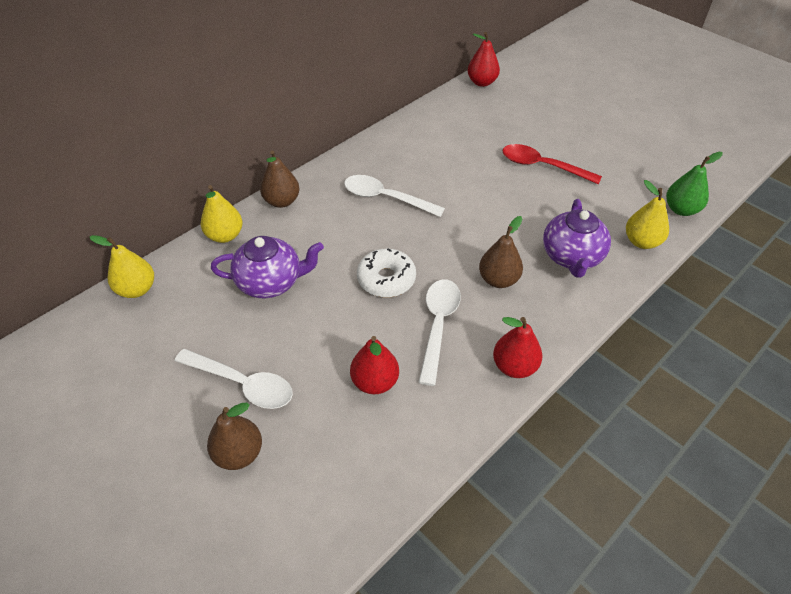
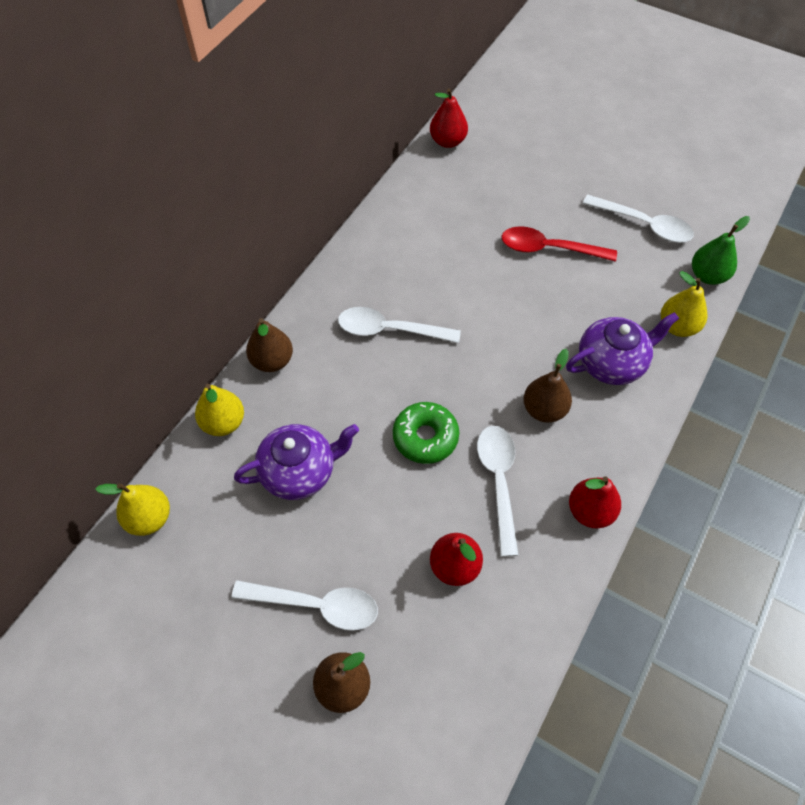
camera: 15 degrees left, 10 degrees up
(386, 279) = (425, 437): white donut -> green donut
(571, 257) = (612, 363): purple teapot -> purple teapot turned 105 degrees counterclockwise
(632, 163) = (643, 224): none -> white spoon

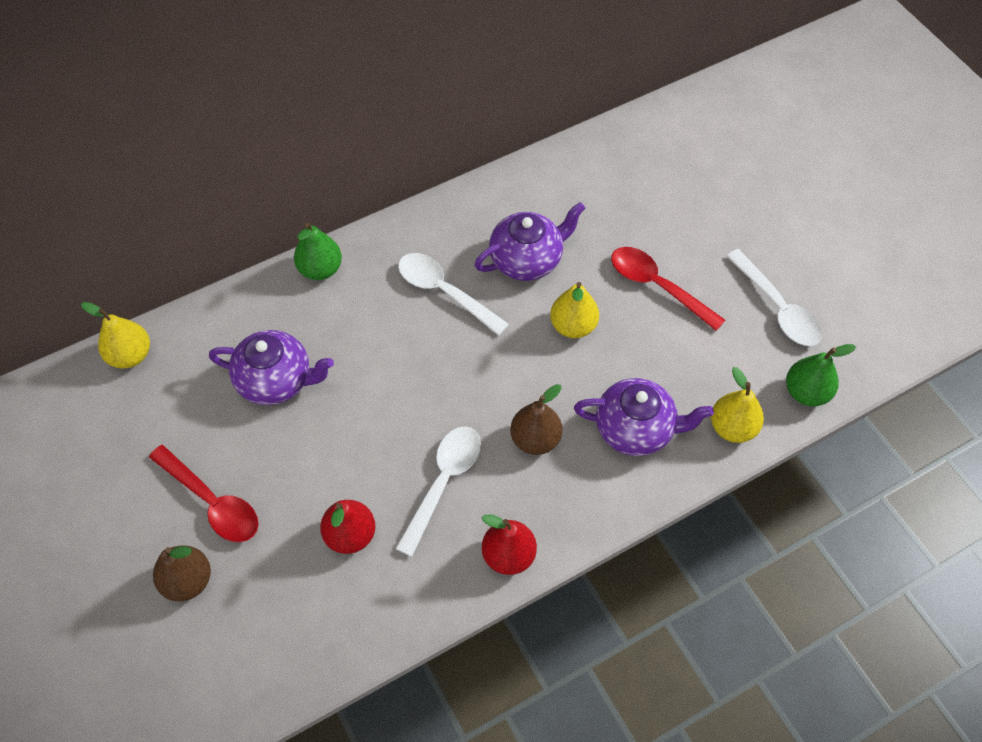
camera: 30 degrees right, 0 degrees up
(223, 423) = (242, 304): yellow pear -> yellow pear (573, 326)
(272, 361) = (320, 269): brown pear -> green pear
(315, 605) = (211, 501): white spoon -> red spoon
(425, 437) = (406, 407): green donut -> none
(437, 274) = (527, 260): none -> purple teapot
(448, 141) = (634, 130): red pear -> none

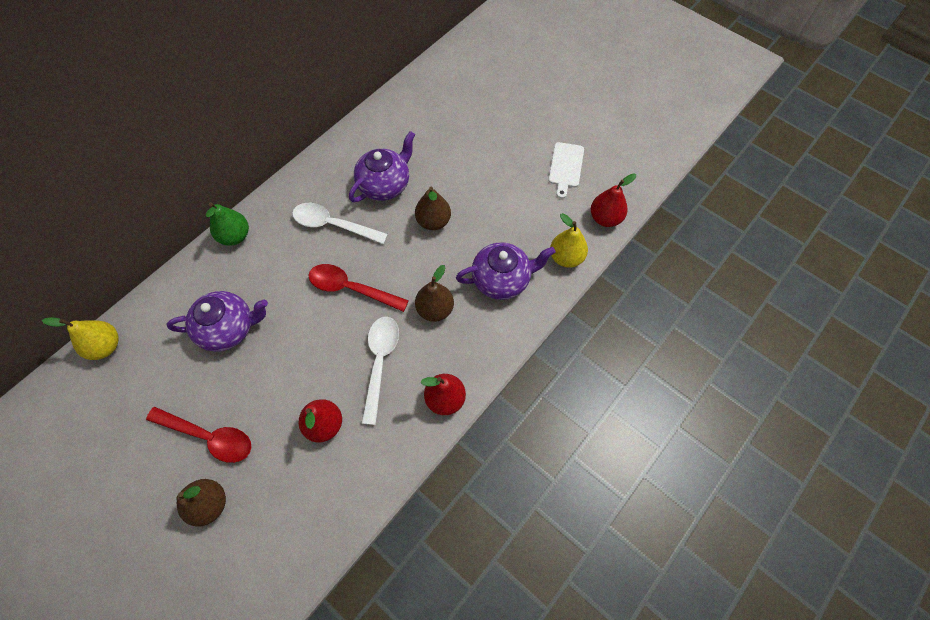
camera: 20 degrees left, 5 degrees up
(573, 326) = (433, 221): yellow pear -> brown pear
(658, 286) = (482, 177): red spoon -> red spoon (352, 289)
(777, 307) = (566, 167): white spoon -> white cutting board
(806, 392) = (605, 218): green pear -> red pear

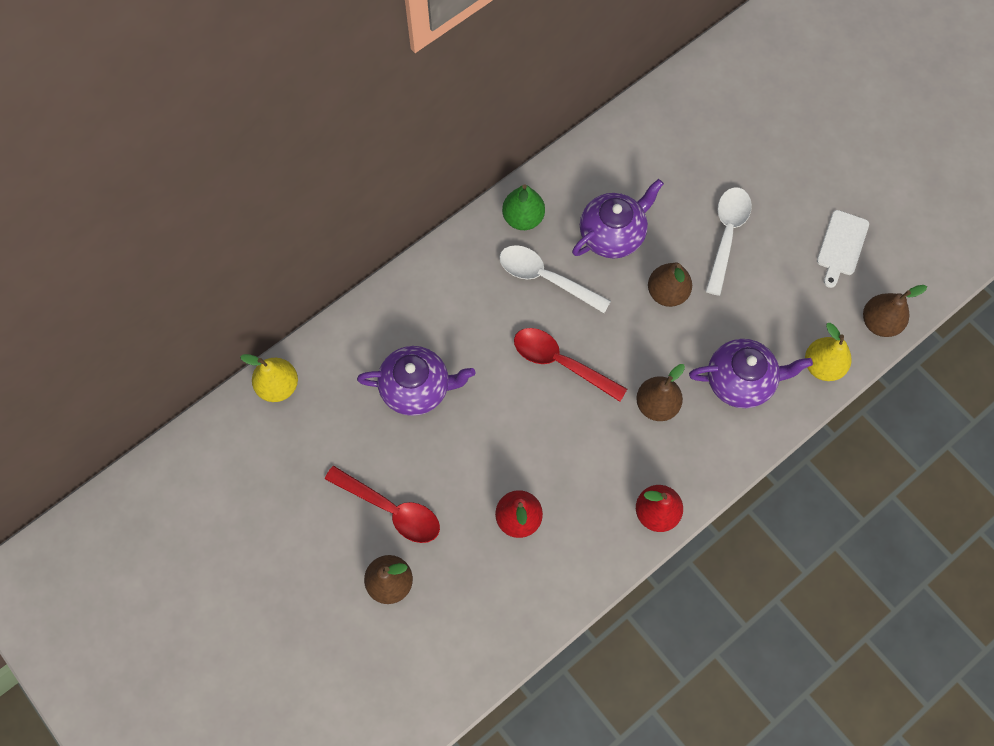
camera: 10 degrees right, 5 degrees up
(235, 236) = (428, 274): green pear -> green pear (523, 218)
(380, 363) = (586, 458): white spoon -> white spoon (726, 235)
(605, 218) = (879, 322): red pear -> brown pear

